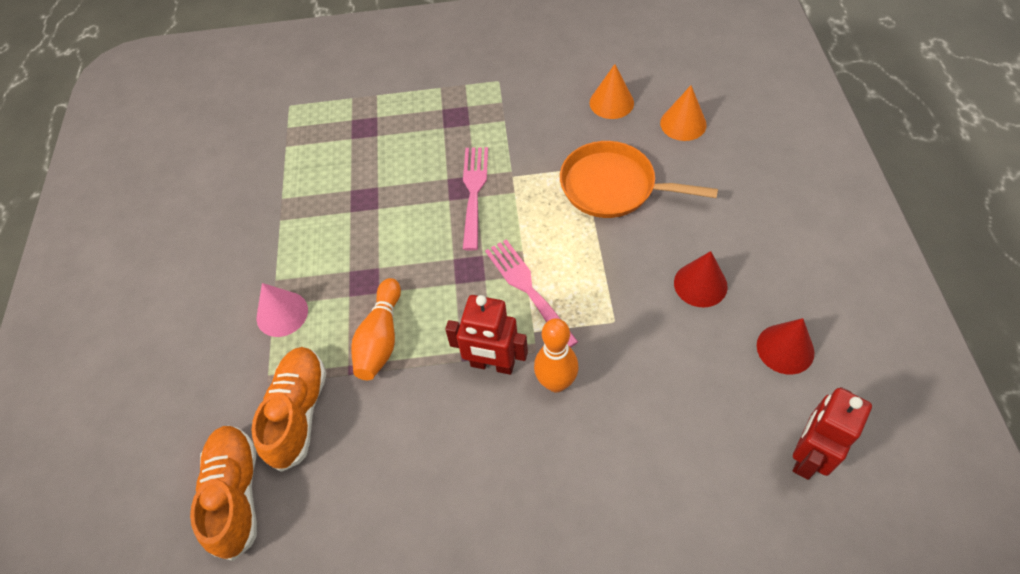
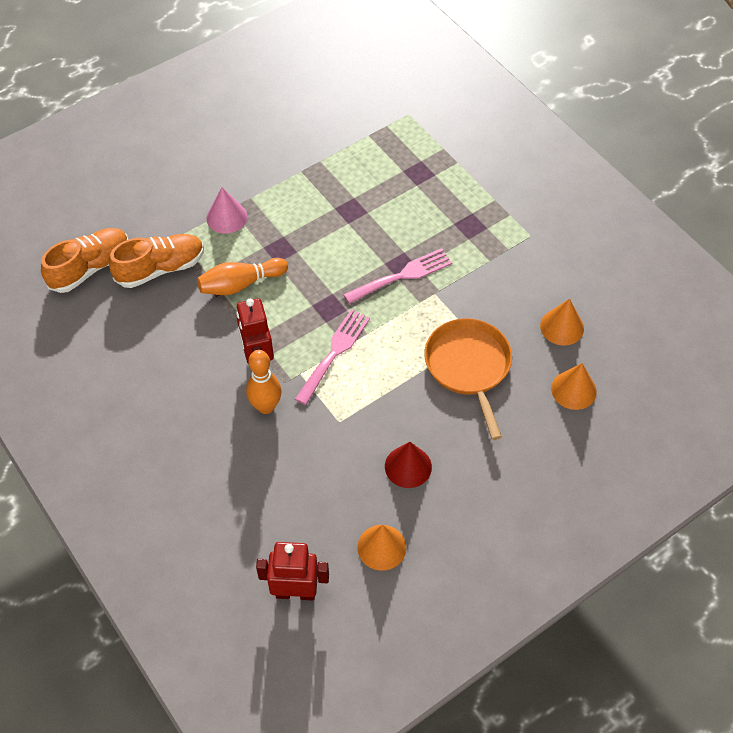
camera: 55 degrees right, 0 degrees up
(785, 349) = (381, 547): red cone -> orange cone

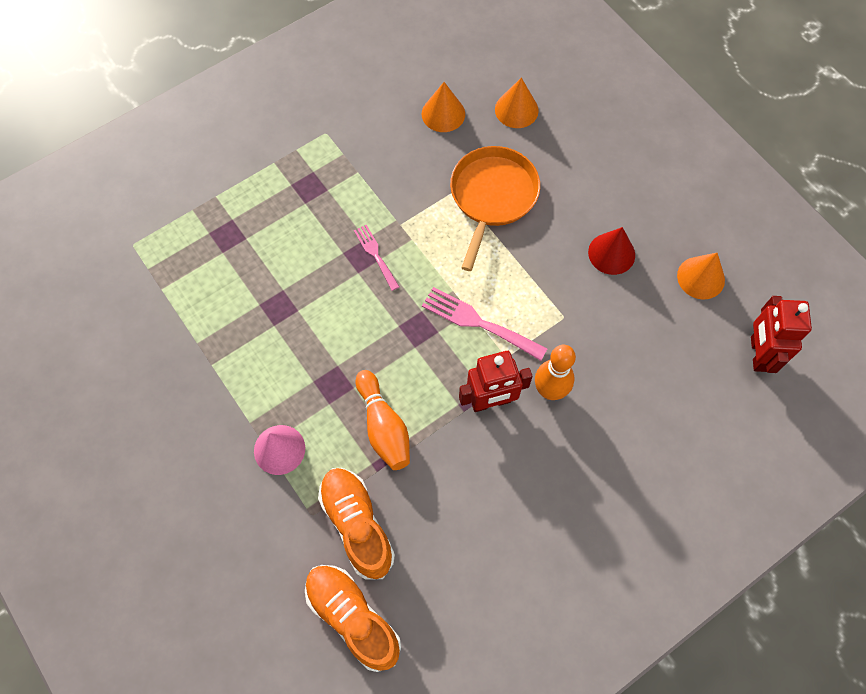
camera: 90 degrees left, 10 degrees up
(402, 275) = (375, 255): pink fork -> pink fork, size x0.62
(468, 366) = (492, 196): orange pan -> orange pan turned 120 degrees clockwise

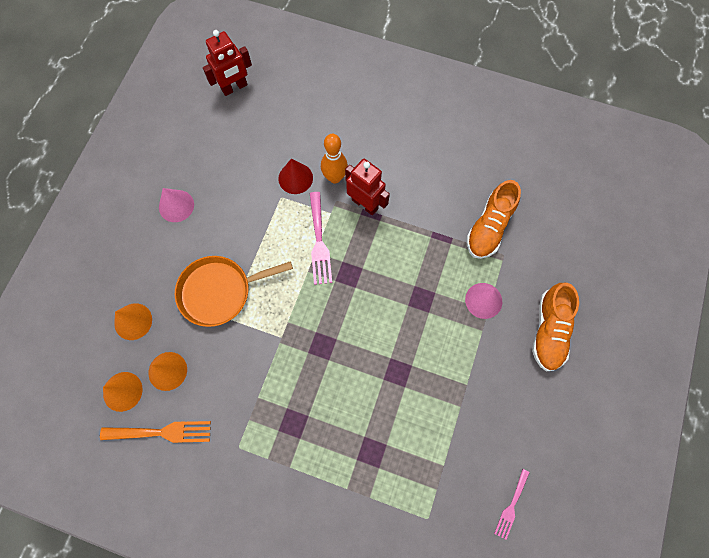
camera: 125 degrees left, 5 degrees up
(353, 617) = (535, 196): orange shoe -> orange shoe (549, 331)
(375, 255) = (315, 337): pink fork -> pink fork (511, 506)
(383, 427) = (424, 251): orange bowling pin -> none
(389, 83) = (162, 432): none -> orange fork
(611, 253) = (216, 195): red cone -> red cone (295, 178)
(625, 208) = (176, 206): none -> pink cone
(701, 277) = (201, 139): orange cone -> orange cone (122, 391)

